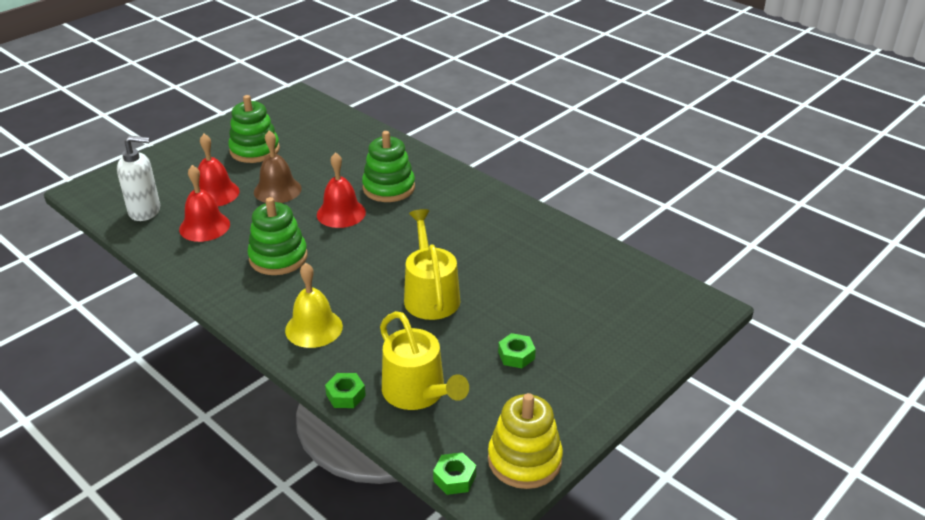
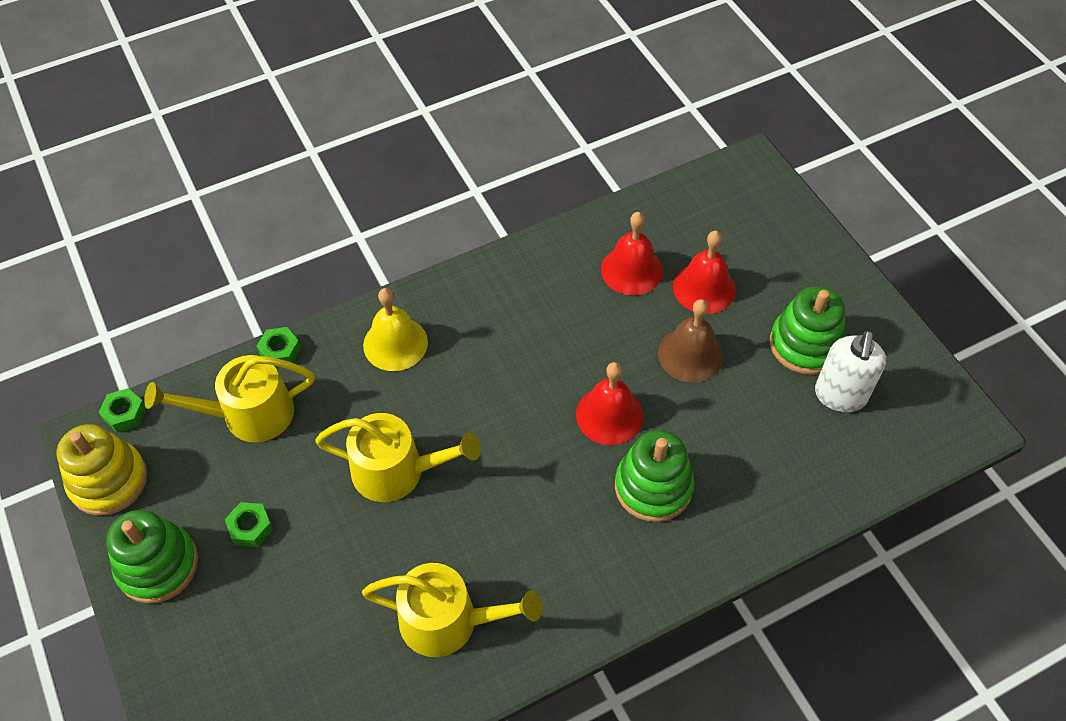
camera: 110 degrees right, 20 degrees up
(145, 211) = (686, 218): white soap dispenser -> white soap dispenser (840, 395)
(278, 258) = (538, 332): green stacking toy -> green stacking toy (158, 565)
(526, 245) = (448, 621): none -> yellow watering can

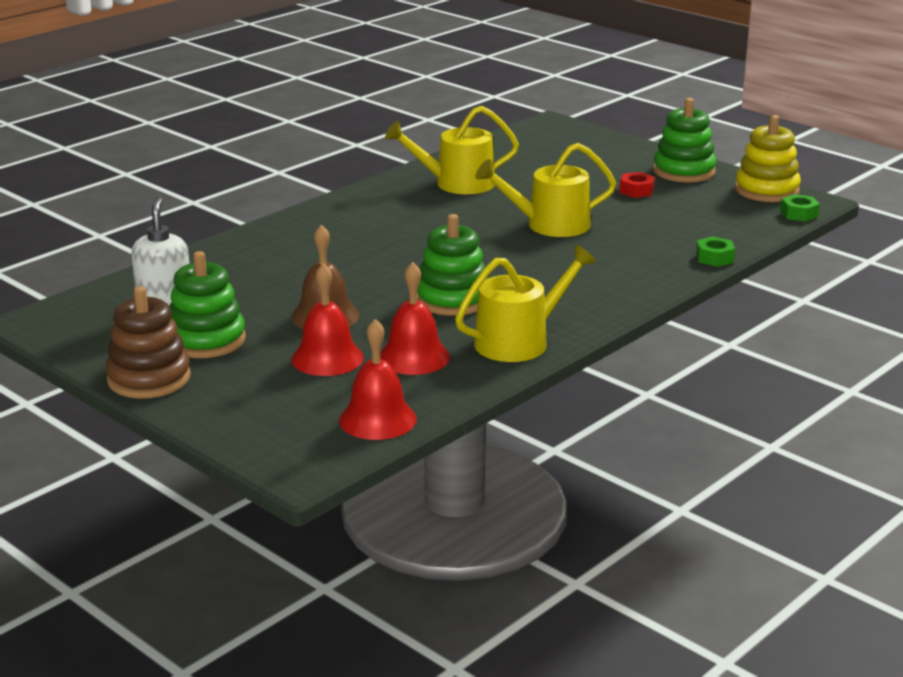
camera: 160 degrees right, 30 degrees down
(249, 414) = (699, 228): yellow watering can -> yellow watering can (519, 341)
(250, 528) = (636, 191): green nut -> red nut
(395, 343) = (616, 277): yellow bell -> none
(609, 415) = (387, 274): red bell -> red bell (377, 419)
(653, 487) = (330, 249): green stacking toy -> green stacking toy (452, 299)
(858, 300) = (149, 379): none -> brown stacking toy

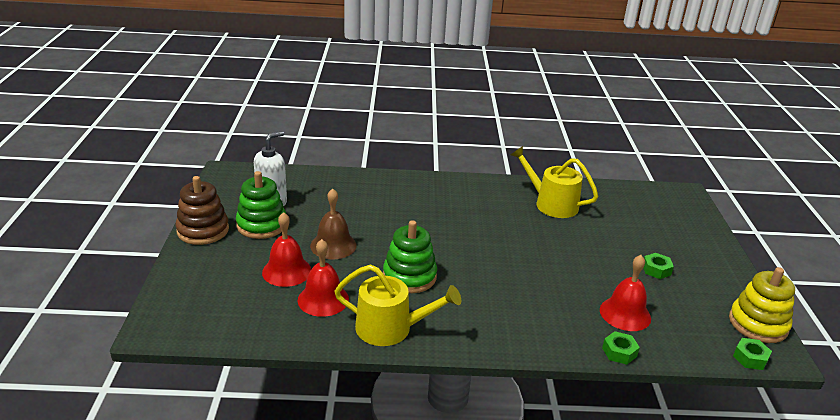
camera: 45 degrees right, 5 degrees up
(377, 419) = (236, 325): red bell -> red bell (625, 314)
(550, 225) = (555, 262): yellow watering can -> none
(636, 191) = (656, 270): red nut -> green nut
(684, 171) = (718, 274): green stacking toy -> none

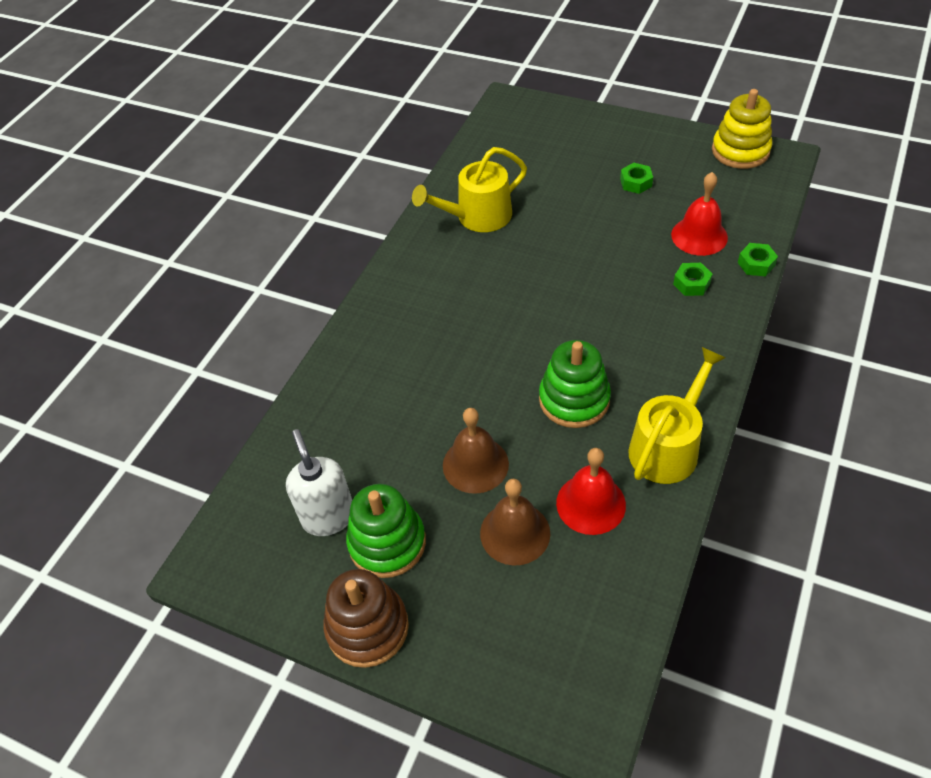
camera: 60 degrees left, 20 degrees up
(286, 271) = (515, 533): red bell -> brown bell
(750, 358) = (785, 178): green nut -> green nut (691, 283)

